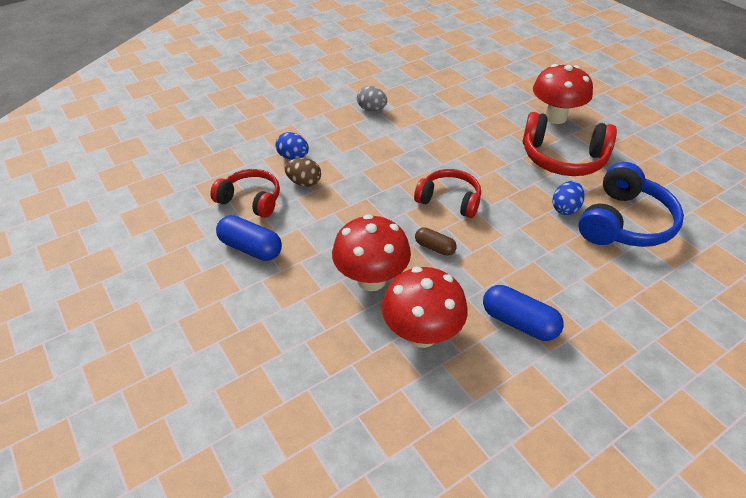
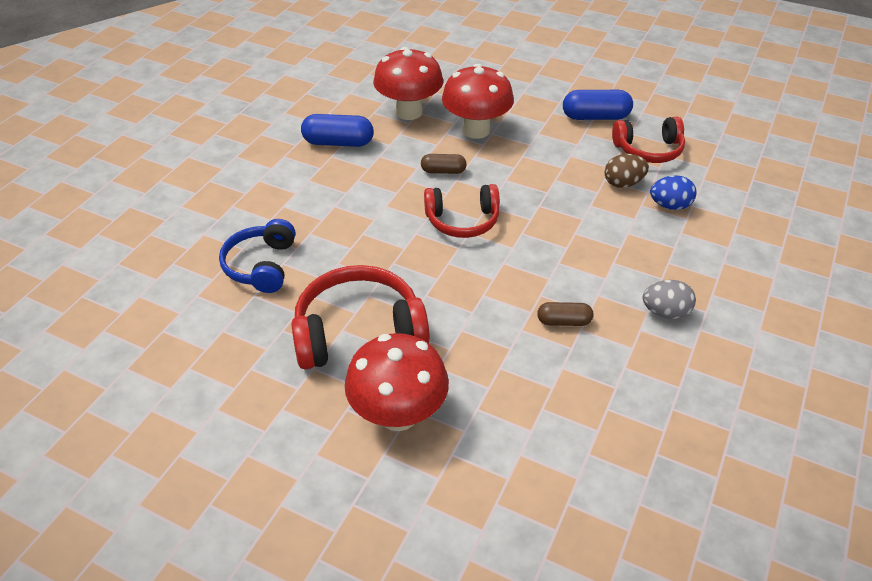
camera: 150 degrees right, 0 degrees up
(433, 123) = (563, 321): none -> brown capsule
(565, 208) = (333, 258): blue egg -> none
(624, 222) = (261, 265): blue headphones -> blue headphones, size x0.66

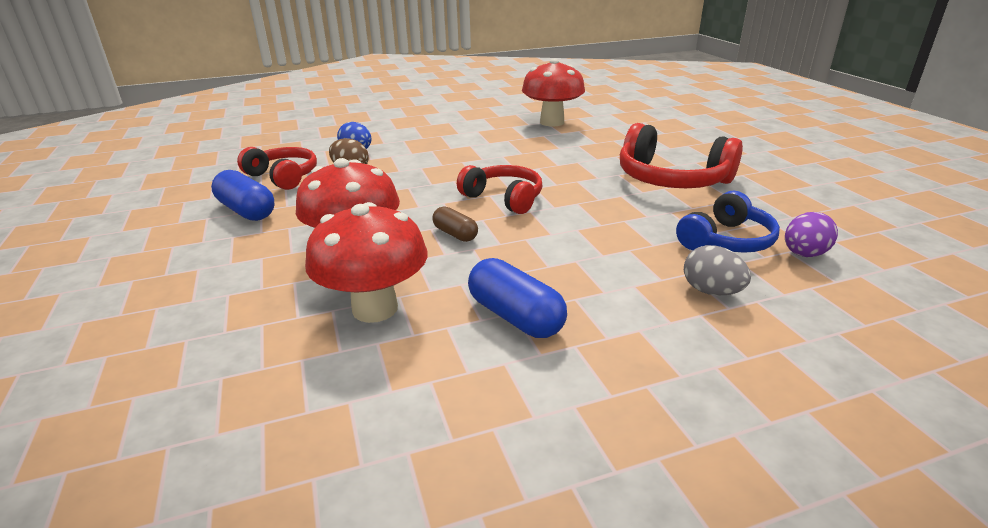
camera: 135 degrees left, 15 degrees down
(200, 281) = (804, 254): none -> purple egg
(398, 414) = (681, 148): red mushroom -> red mushroom (552, 122)
(563, 321) = (529, 142): brown capsule -> none
(665, 312) = (469, 127): grey egg -> grey egg (711, 291)

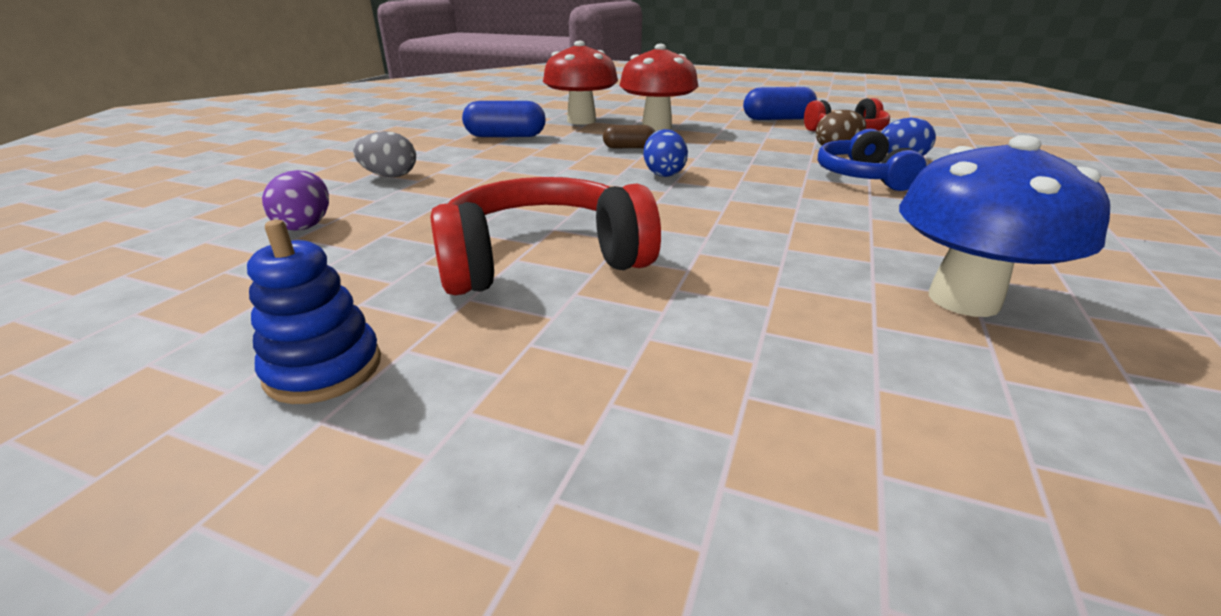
camera: 130 degrees right, 0 degrees up
(504, 198) = (663, 174): red headphones -> blue egg
(552, 122) = (963, 300): red mushroom -> blue mushroom
(726, 240) = (400, 211): blue headphones -> blue headphones (862, 177)
(795, 175) = (324, 369): none -> blue stacking toy

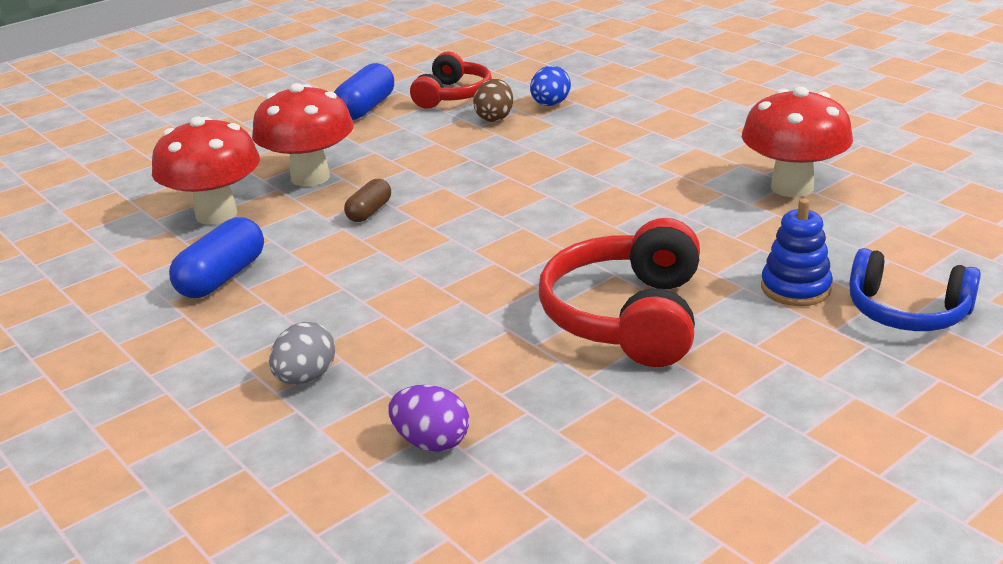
camera: 60 degrees left, 0 degrees up
(324, 369) = (742, 431): blue stacking toy -> blue stacking toy (795, 288)
(663, 174) = (476, 216): blue egg -> none
(862, 177) = (574, 135): blue headphones -> blue headphones (907, 311)
(963, 300) = (792, 187): blue mushroom -> red mushroom

